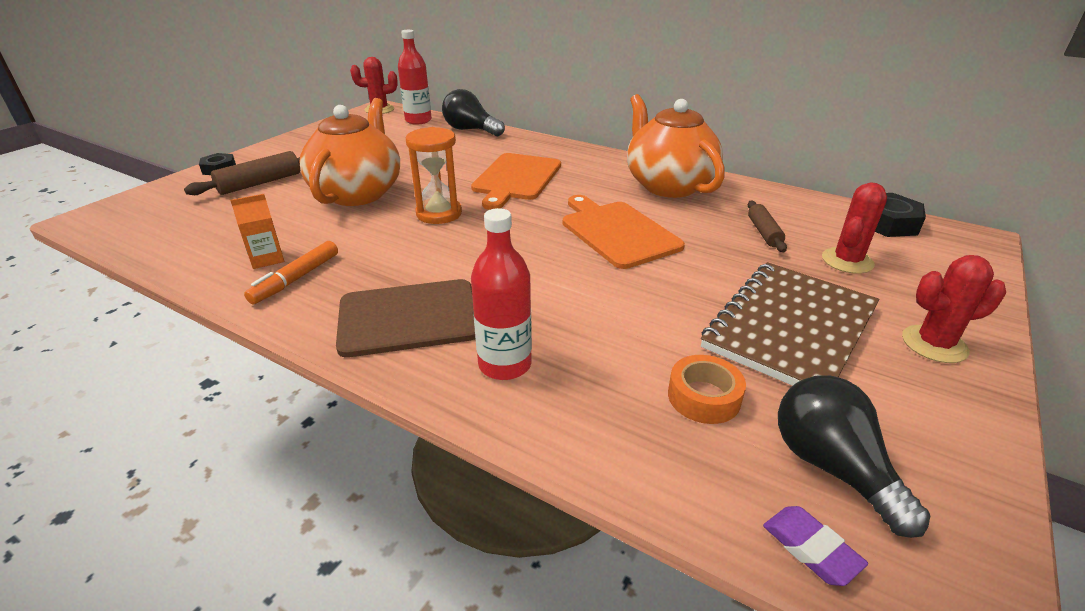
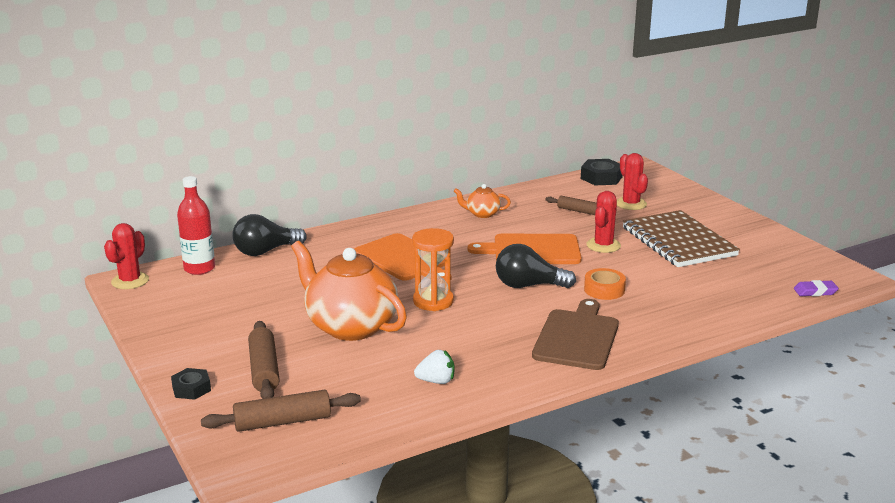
camera: 60 degrees left, 10 degrees down
(170, 213) = (282, 422): none -> brown rolling pin
(267, 258) = (436, 381): orange carton -> white strawberry
(296, 279) = (483, 373): orange marker -> none
(505, 364) = (650, 322): red bottle -> none
(668, 185) = (482, 214): orange teapot -> orange teapot, size x0.46
(703, 397) = (715, 280): orange tape -> orange tape (604, 290)
(832, 467) = (778, 271): black light bulb -> black light bulb (528, 286)
(934, 344) = (717, 217): red cactus -> red cactus (603, 245)

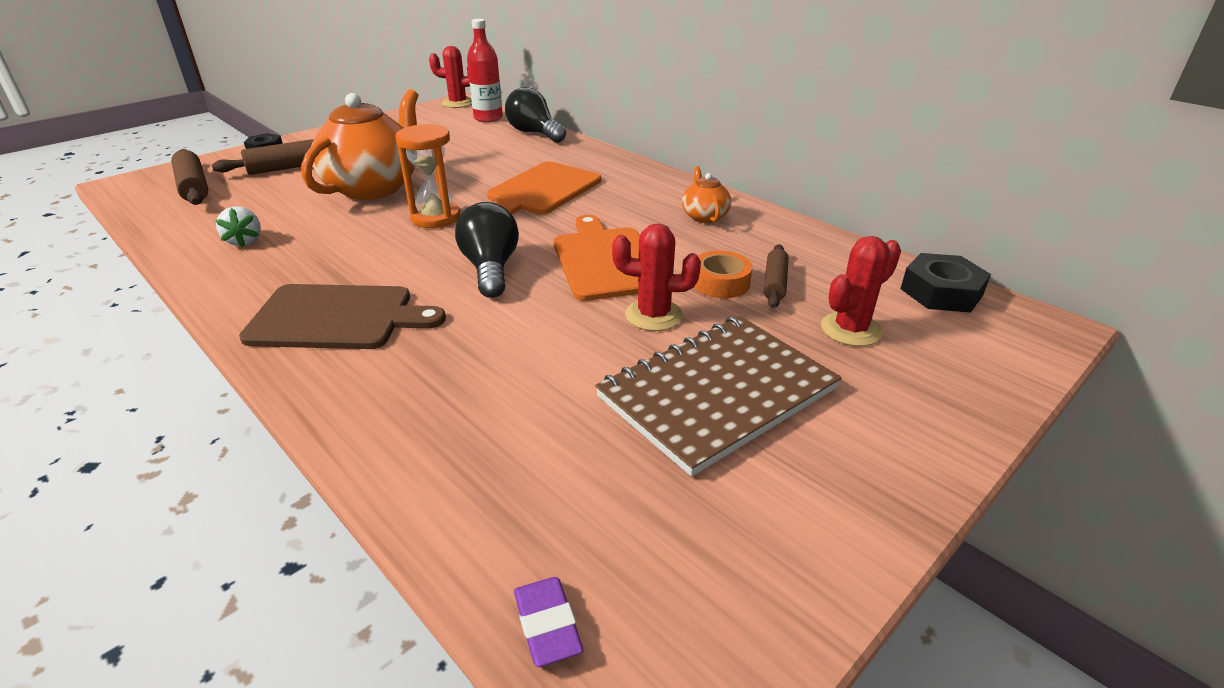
camera: 75 degrees right, 10 degrees up
(604, 290) = (491, 328): orange tape -> orange tape (720, 282)

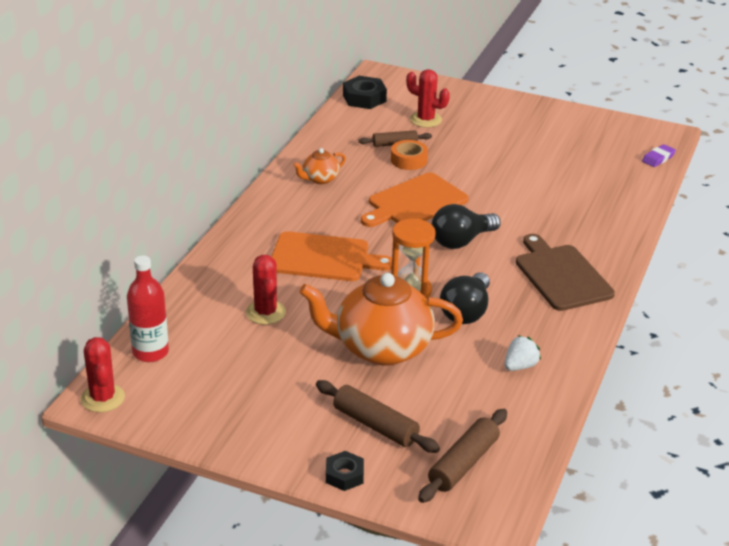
camera: 115 degrees left, 0 degrees up
(534, 133) = (184, 304): black light bulb -> black light bulb (466, 312)
(653, 315) = (462, 174): red cactus -> red cactus (265, 312)
(717, 393) = (511, 147): brown notebook -> none

